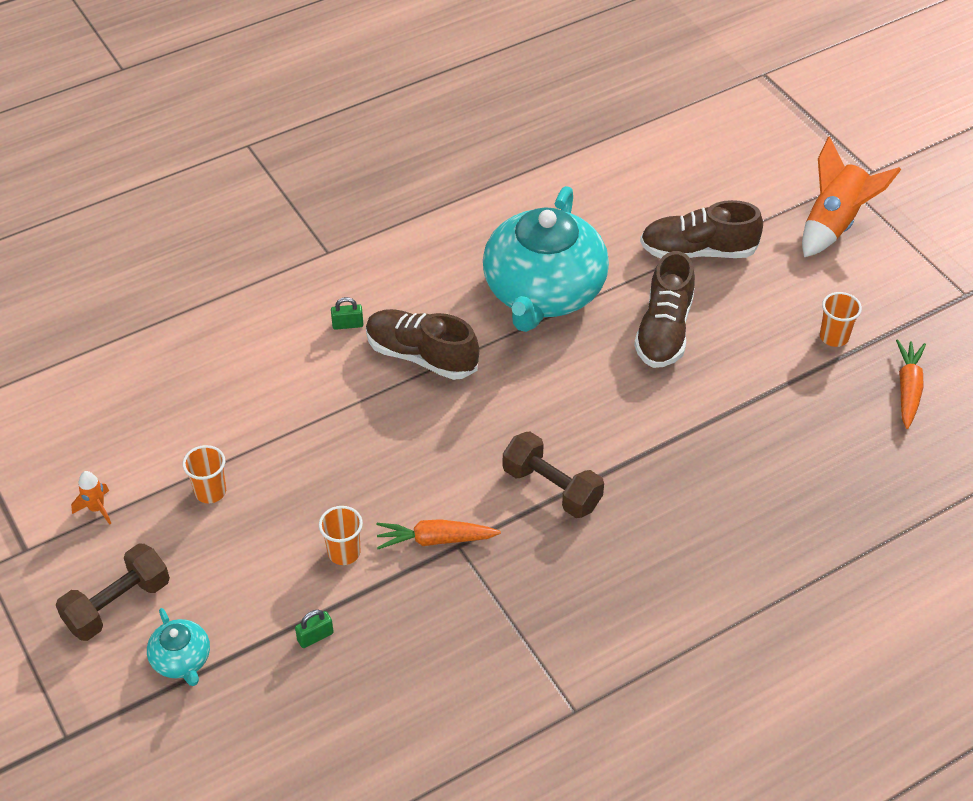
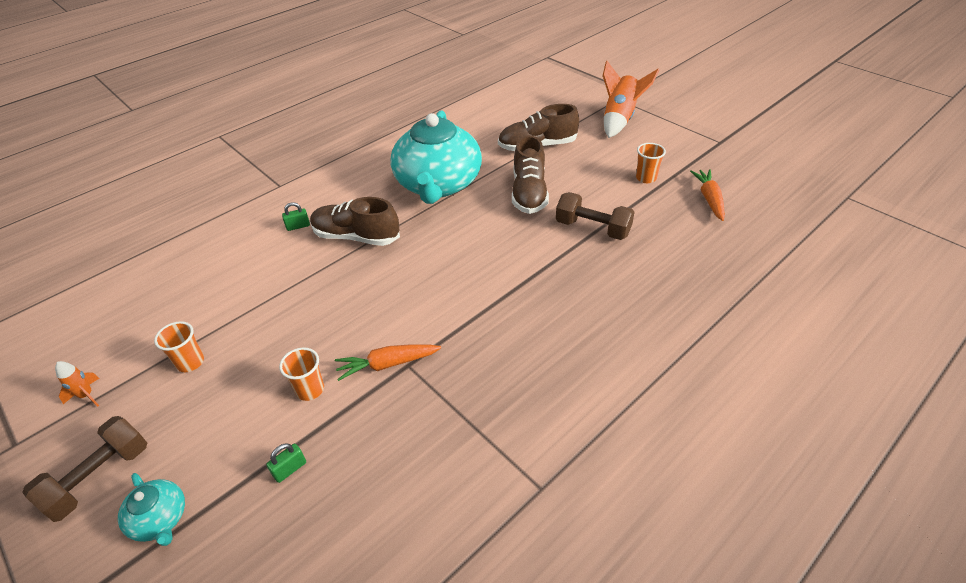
camera: 10 degrees left, 5 degrees down
(552, 488) = (474, 308): brown dumbbell -> brown dumbbell (592, 228)

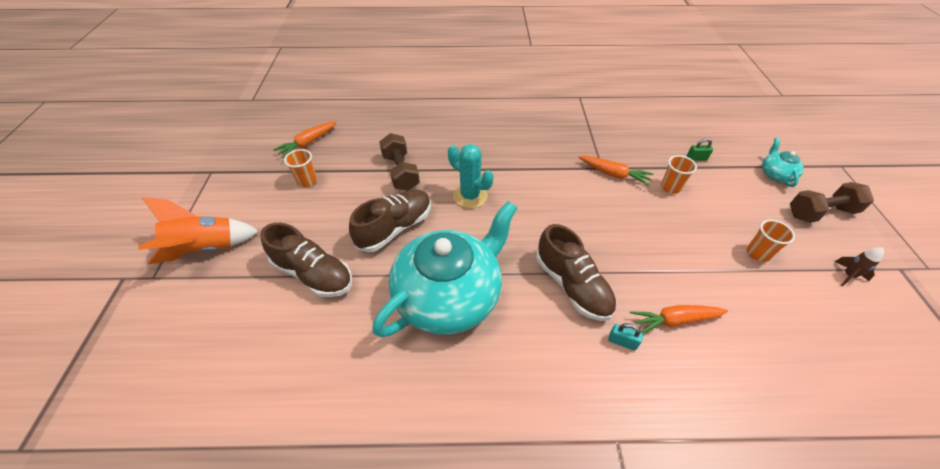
camera: 140 degrees left, 5 degrees up
(86, 395) = (848, 275): orange rocket -> brown rocket
(263, 259) = (674, 320): none -> orange carrot
(298, 226) = (622, 342): green padlock -> turquoise padlock
(506, 248) = (470, 196): none -> turquoise cactus

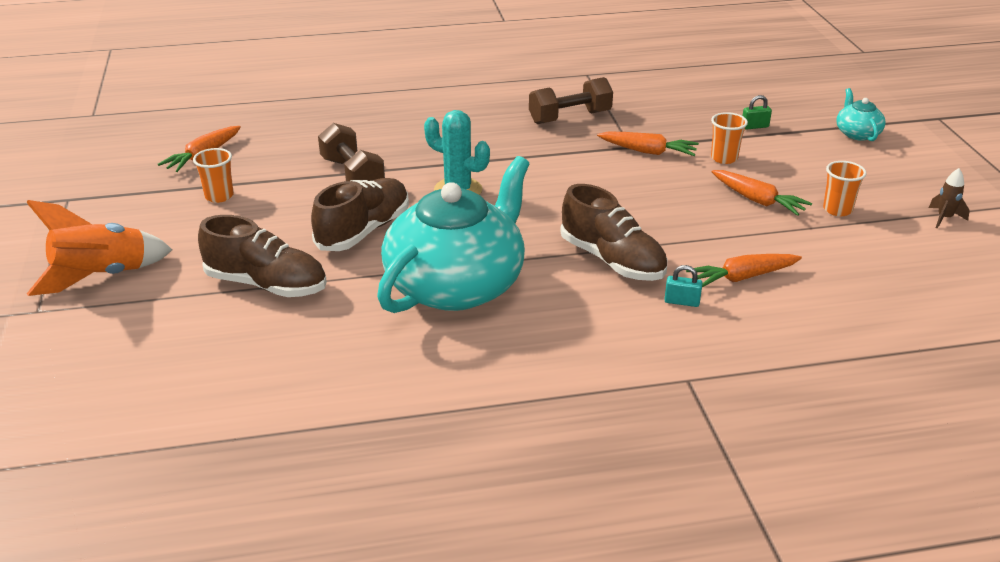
camera: 10 degrees left, 15 degrees down
(693, 235) = (758, 200): none -> orange carrot
(820, 212) = (913, 165): brown dumbbell -> brown dumbbell (570, 117)

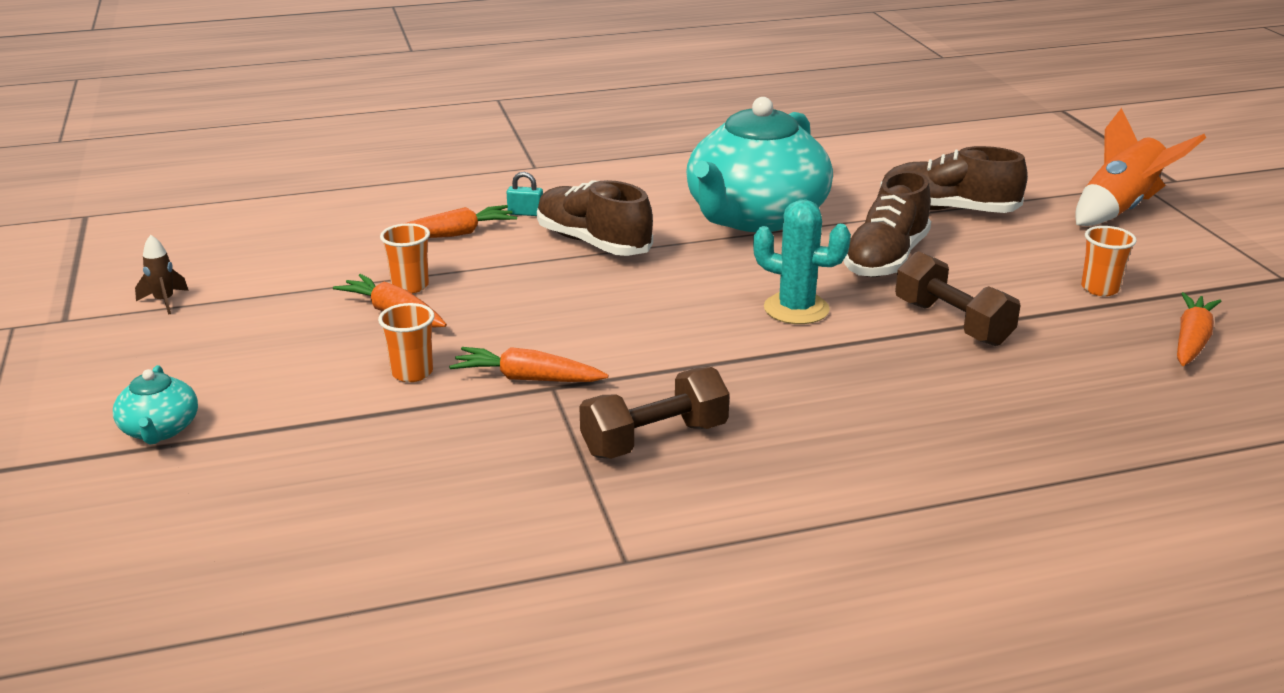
camera: 175 degrees right, 5 degrees down
(754, 126) = (330, 436): green padlock -> none
(837, 209) = (295, 306): orange cup -> orange cup (410, 286)

